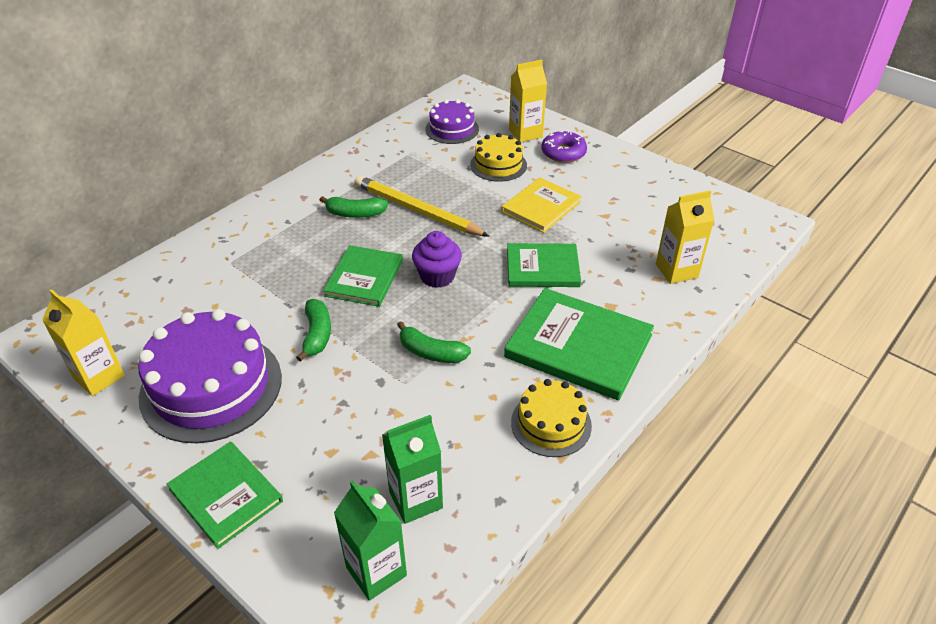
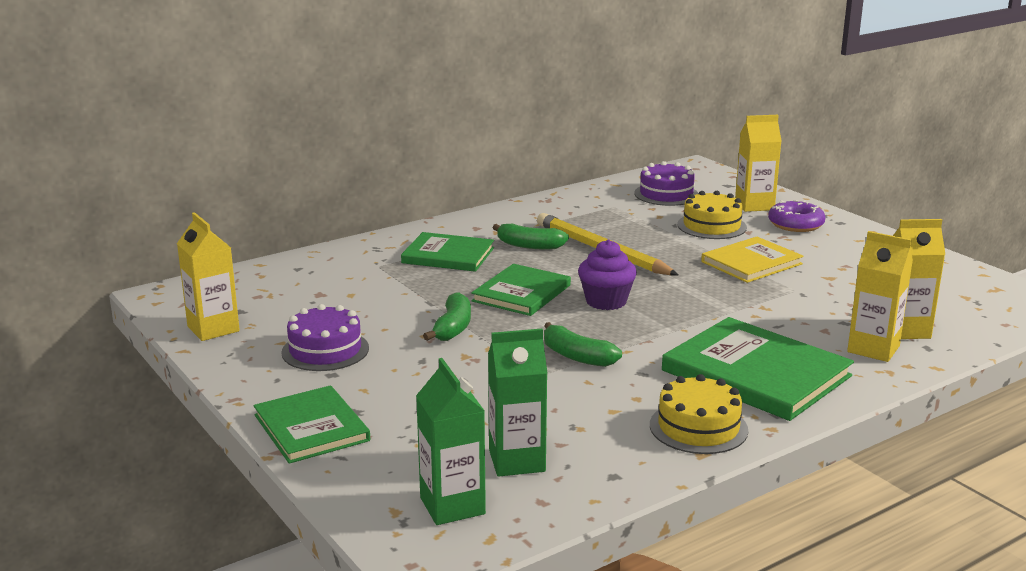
camera: 15 degrees right, 20 degrees down
(211, 386) = (325, 350): purple cake -> purple cake, size x0.56
(542, 268) = (735, 309): green book -> green book (448, 255)
(659, 298) = (873, 349): none -> yellow carton

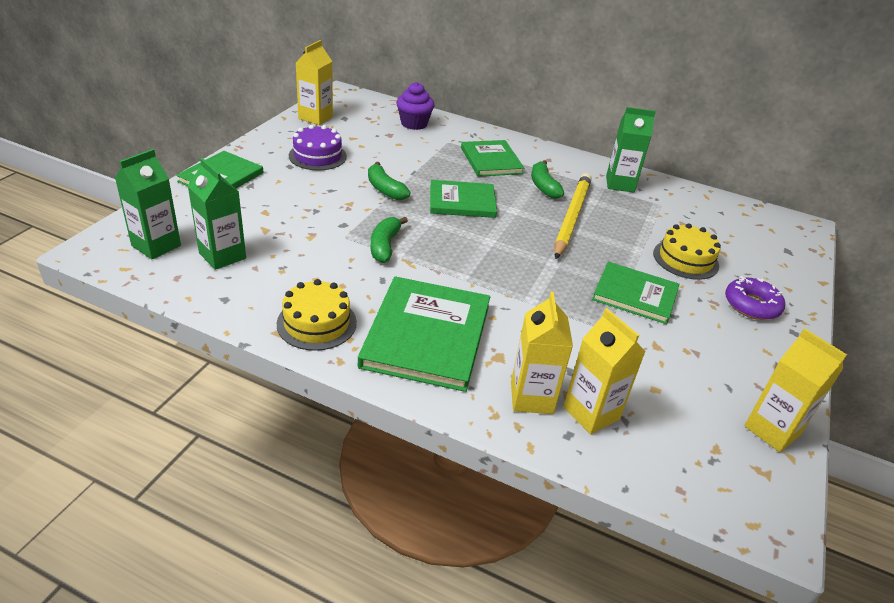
camera: 55 degrees right, 15 degrees up
(453, 328) = (385, 189): green banana -> green banana turned 75 degrees clockwise
(559, 211) = (620, 184): none -> green carton
(606, 301) = (484, 239): purple cupcake -> purple cupcake (414, 124)
(666, 194) = (721, 223): purple cake -> none
(751, 263) = (635, 295): yellow book -> green book
(754, 205) = (762, 274): yellow carton -> yellow carton (772, 430)

